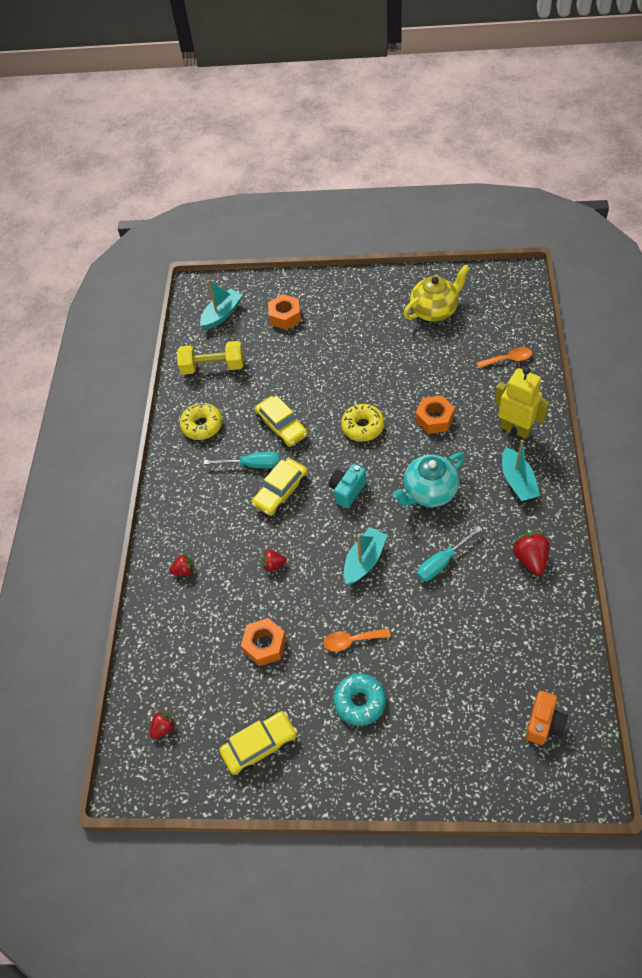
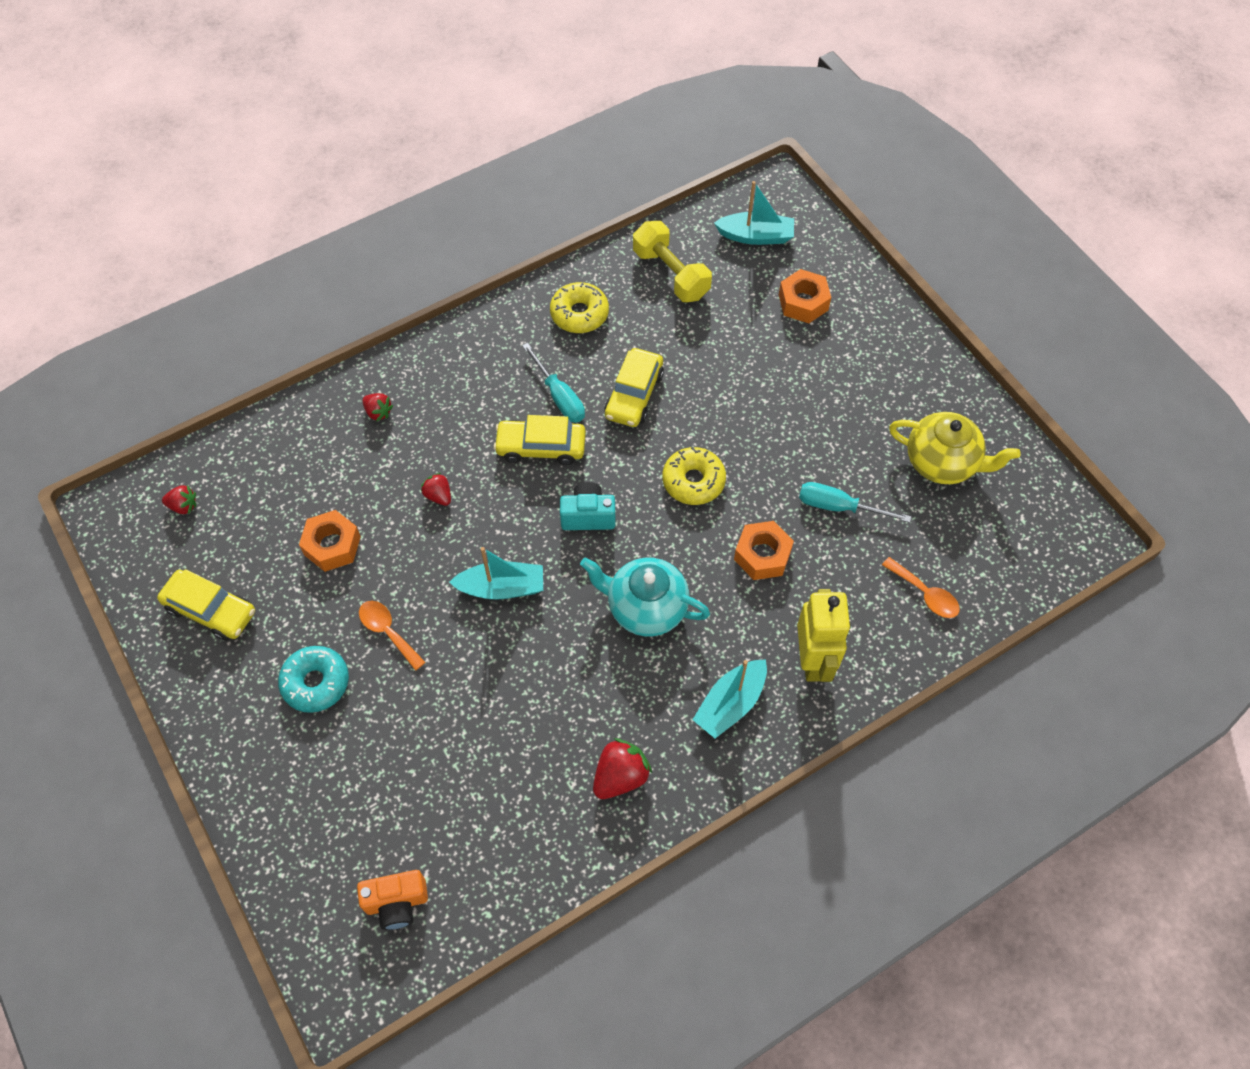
camera: 50 degrees right, 5 degrees up
(442, 562) = (552, 675): turquoise screwdriver -> turquoise screwdriver (839, 507)

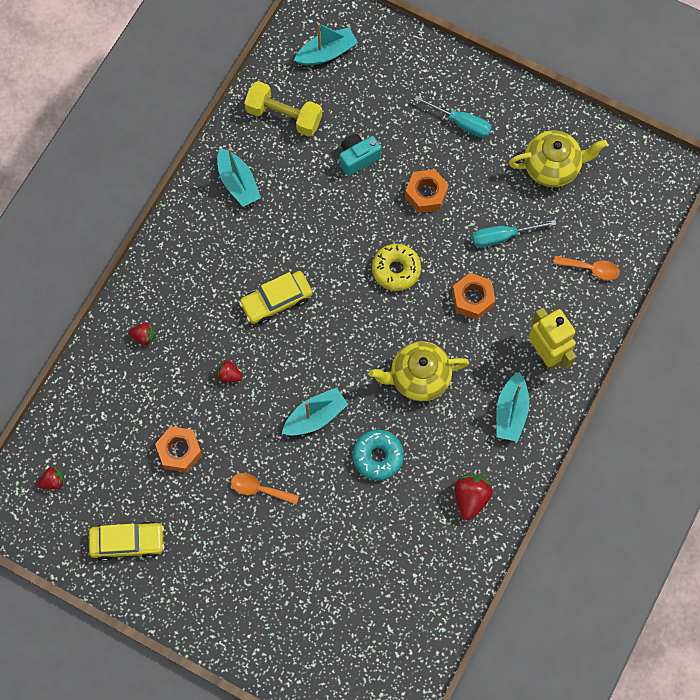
camera: 30 degrees left, 10 degrees up
(316, 682) = (235, 550): turquoise donut -> turquoise donut (378, 456)
(397, 903) = (383, 655): orange camera -> none
(559, 396) = (265, 255): turquoise screwdriver -> turquoise screwdriver (461, 123)
(579, 314) = (238, 183): yellow donut -> turquoise boat
(588, 516) = (340, 334): turquoise camera -> turquoise camera (358, 158)
(634, 395) = (316, 226): yellow car -> none
(645, 607) = (418, 377): turquoise teapot -> yellow teapot
(803, 302) = (391, 91): orange nut -> orange nut (426, 194)

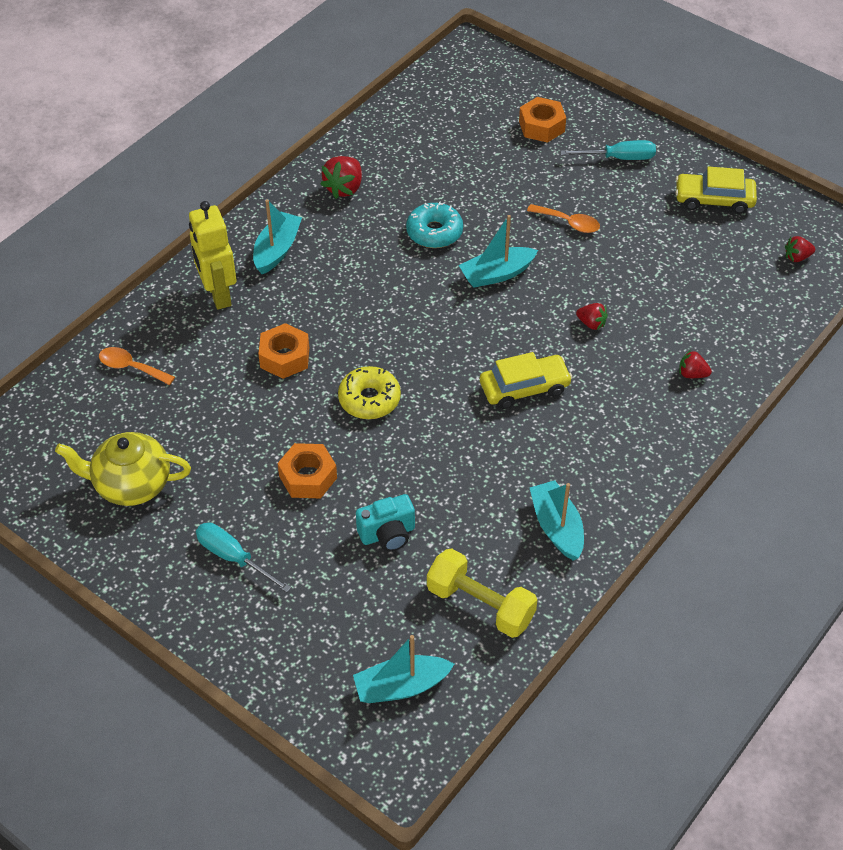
camera: 170 degrees left, 20 degrees down
(179, 451) = (654, 264): orange nut -> orange nut (541, 126)
(418, 377) = (371, 293): yellow teapot -> none
(502, 236) = (225, 416): turquoise screwdriver -> turquoise screwdriver (619, 158)

